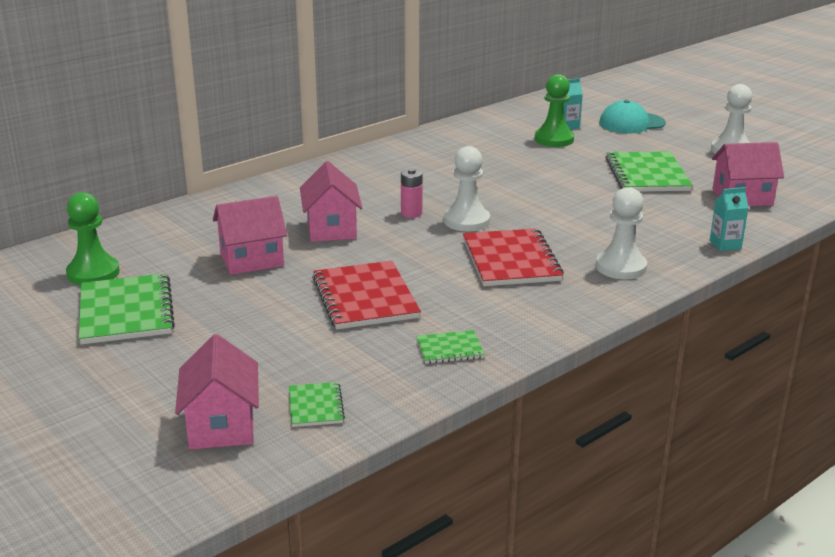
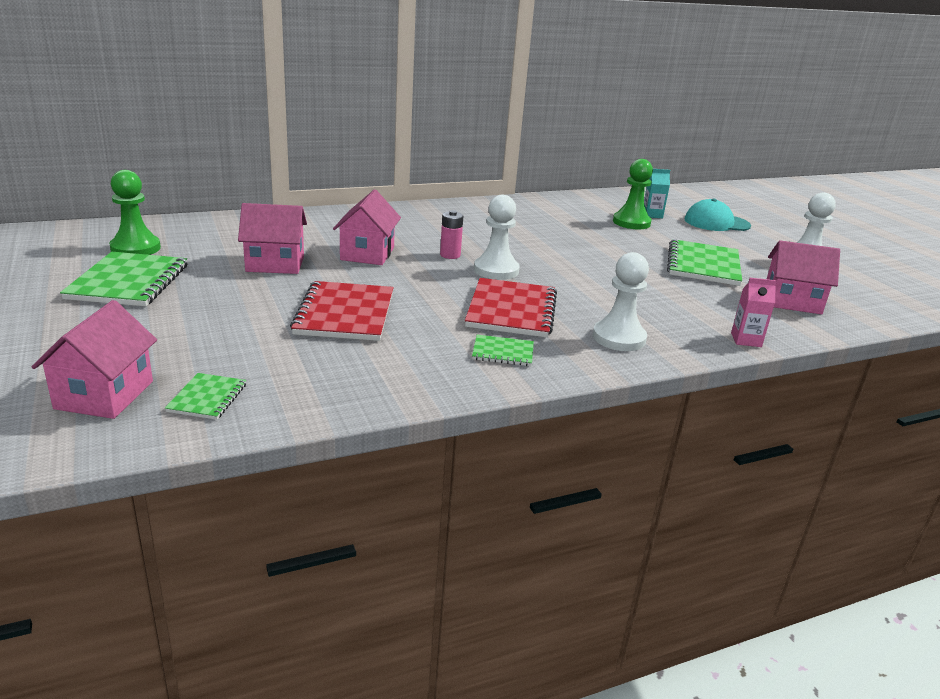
camera: 15 degrees right, 0 degrees up
(449, 349) = (384, 375): green notebook -> green notebook (503, 352)
(725, 245) = (746, 340): turquoise carton -> pink carton

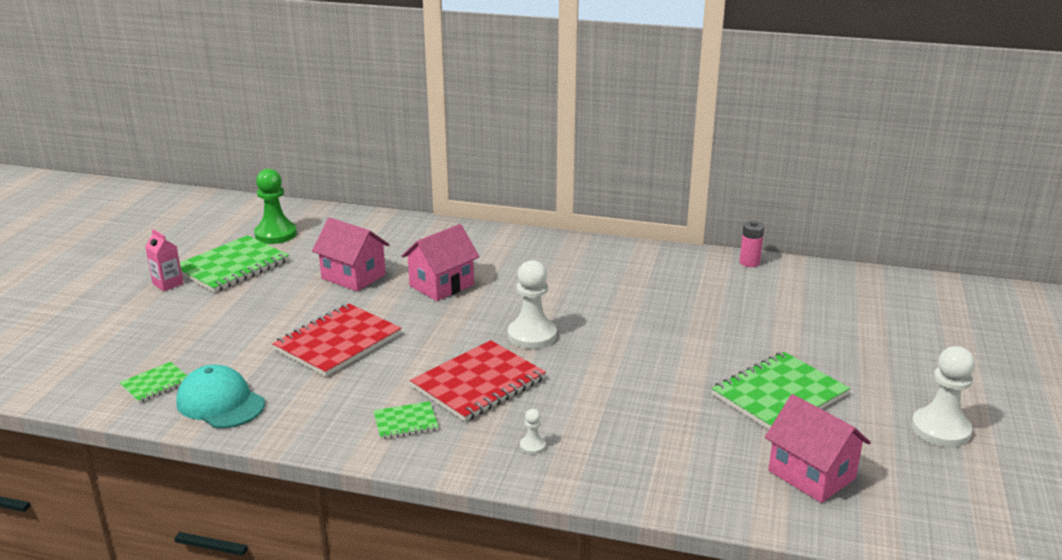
camera: 40 degrees right, 0 degrees up
(104, 395) = (106, 359): pink house -> none
(450, 255) = (514, 306): pink battery -> pink battery (749, 262)
(503, 352) = (406, 422): green notebook -> green notebook turned 60 degrees counterclockwise
(619, 338) = (532, 446): white pawn -> white pawn, size x0.45
(631, 222) = (784, 316): green pawn -> none
(652, 215) = (832, 311): turquoise carton -> none
(716, 223) = (906, 344): turquoise cap -> turquoise cap (220, 403)
(746, 340) = (665, 497): pink carton -> pink carton (168, 284)

